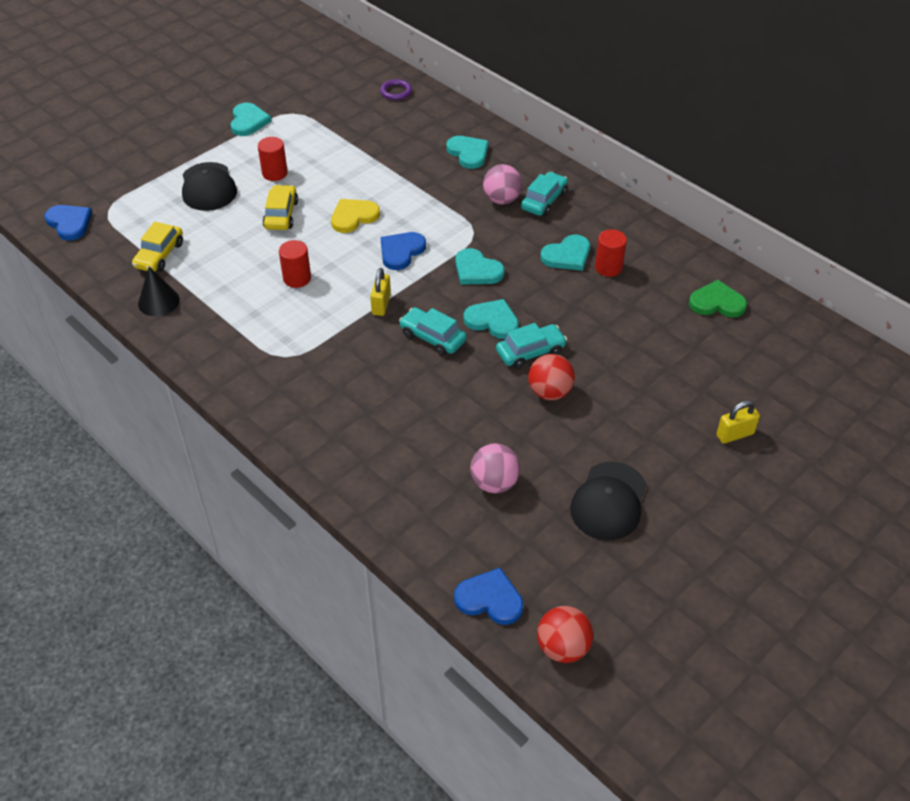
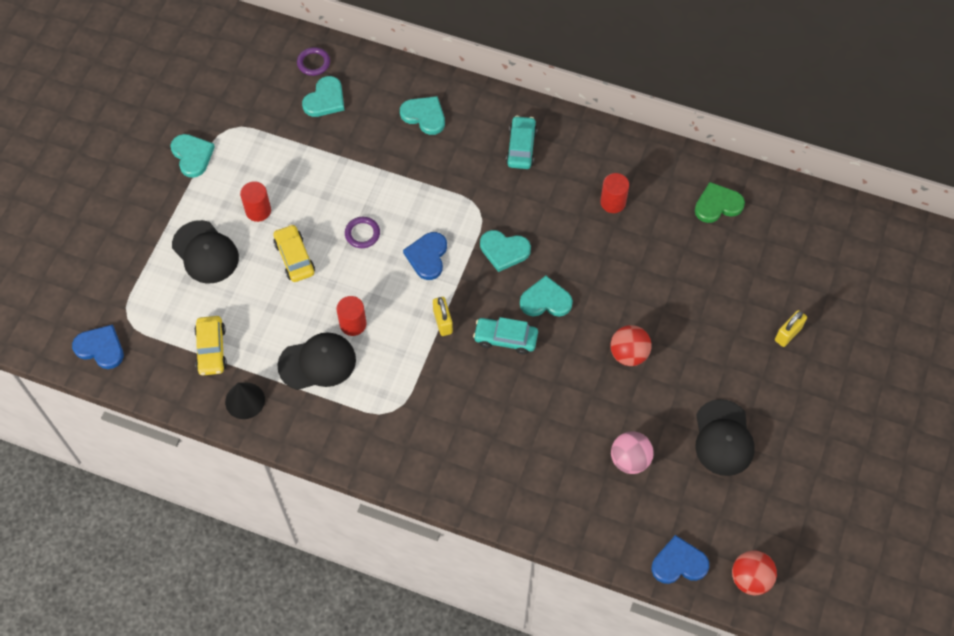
camera: 25 degrees left, 15 degrees up
(244, 296) = (317, 363): none -> black cap
(353, 217) = (362, 234): yellow heart -> purple ring
(502, 200) = (483, 161): pink ball -> none
(530, 352) = (593, 320): turquoise car -> none
(567, 255) = (572, 203): turquoise heart -> turquoise heart (325, 99)

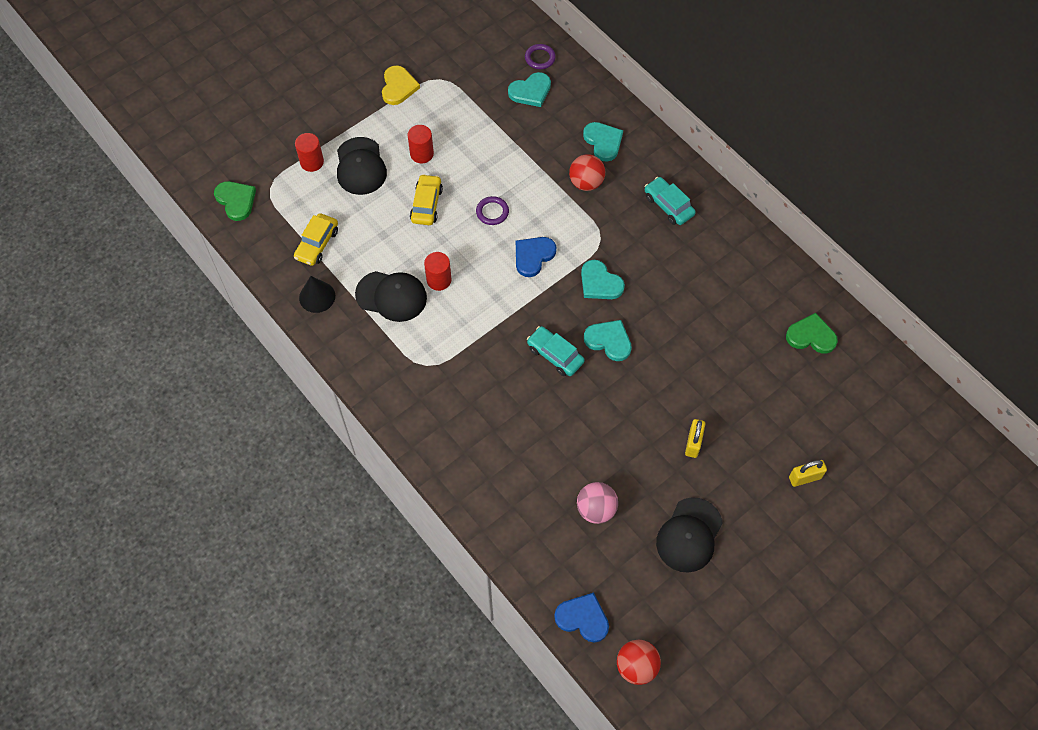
camera: 30 degrees right, 0 degrees up
(100, 348) = (236, 200): blue heart -> green heart
(192, 156) = (398, 87): turquoise heart -> yellow heart
(442, 322) = (512, 315): yellow padlock -> yellow padlock (693, 443)
(521, 147) = (668, 205): turquoise car -> turquoise car turned 75 degrees counterclockwise
(613, 202) = (719, 289): red cylinder -> red cylinder (312, 162)
(628, 354) = (651, 421): red ball -> red ball (586, 183)

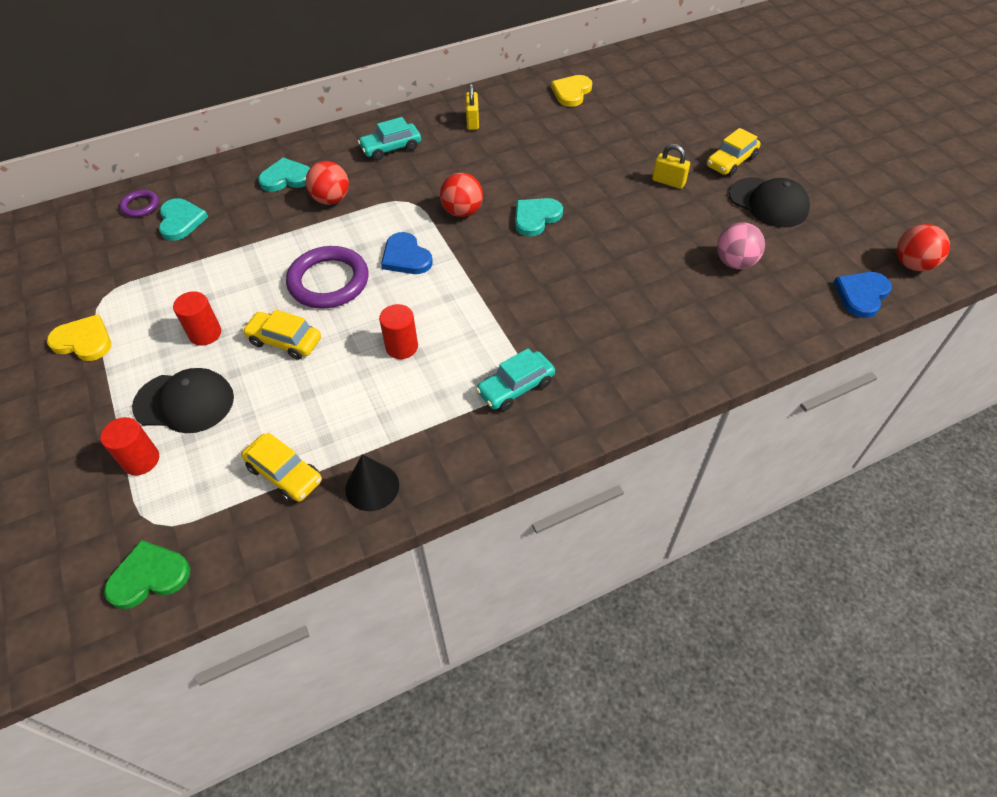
camera: 75 degrees left, 10 degrees down
(391, 296) = (406, 399): black cap -> none
(492, 212) = (328, 281): purple ring -> purple ring, size x1.97
(555, 355) = (540, 261): turquoise car -> turquoise car (516, 387)
(600, 283) = (462, 212): turquoise heart -> red ball
(743, 497) = (731, 162): none -> yellow car
(805, 478) = (715, 123): yellow padlock -> yellow padlock (472, 122)
(811, 336) = (571, 92): green heart -> yellow heart

